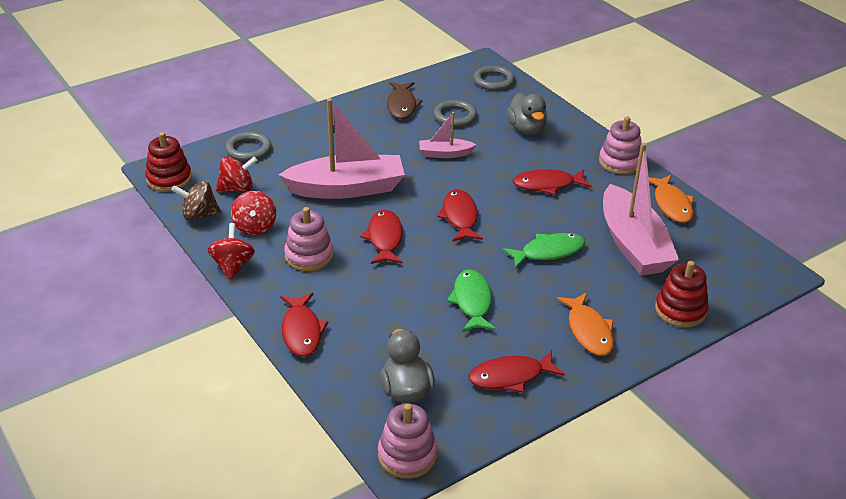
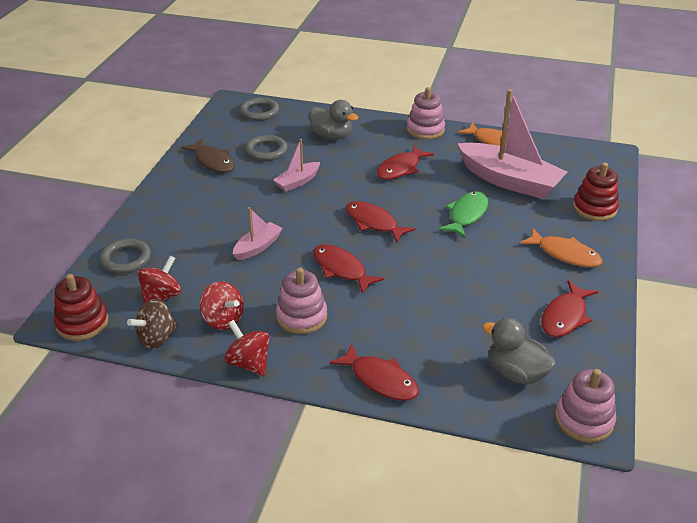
camera: 40 degrees left, 0 degrees up
(347, 188) = (257, 247): pink boat -> pink boat, size x0.49
(472, 302) = (468, 279): green fish -> none

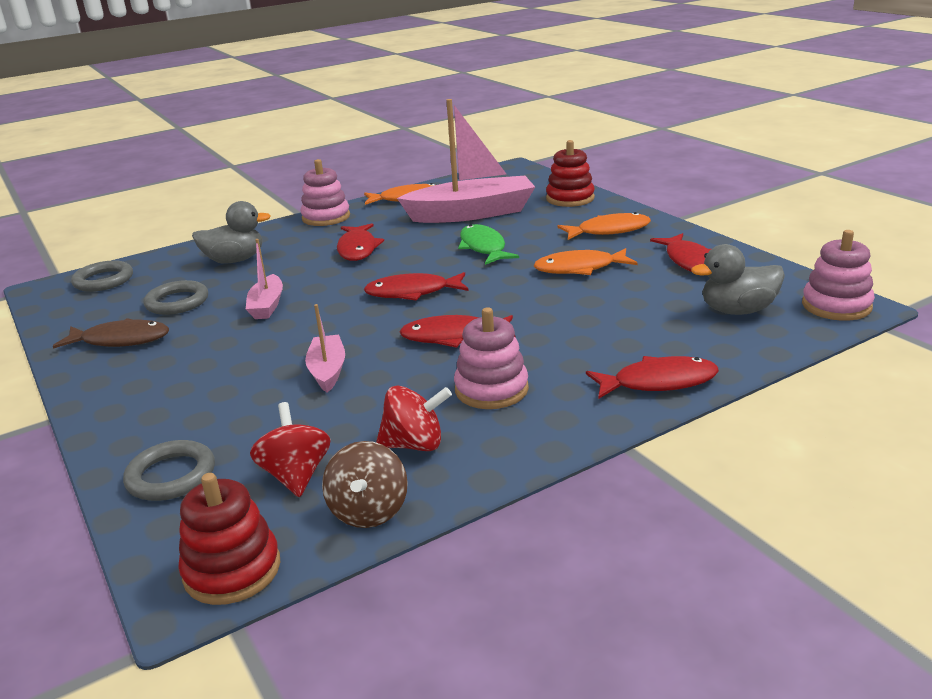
camera: 45 degrees left, 10 degrees down
(249, 363) = (519, 456): red spinning top -> none
(489, 271) = (580, 268): none -> orange fish

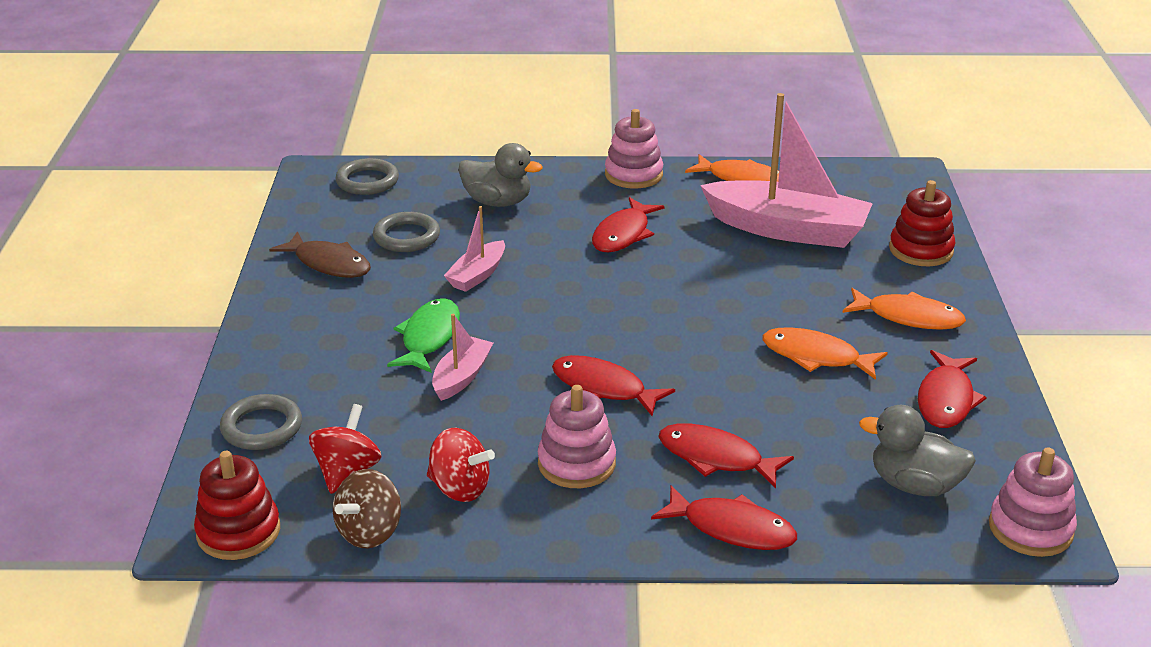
camera: 30 degrees right, 5 degrees up
(412, 292) = (620, 316): red fish -> red fish (716, 458)
(483, 247) = (748, 285): green fish -> green fish (429, 337)

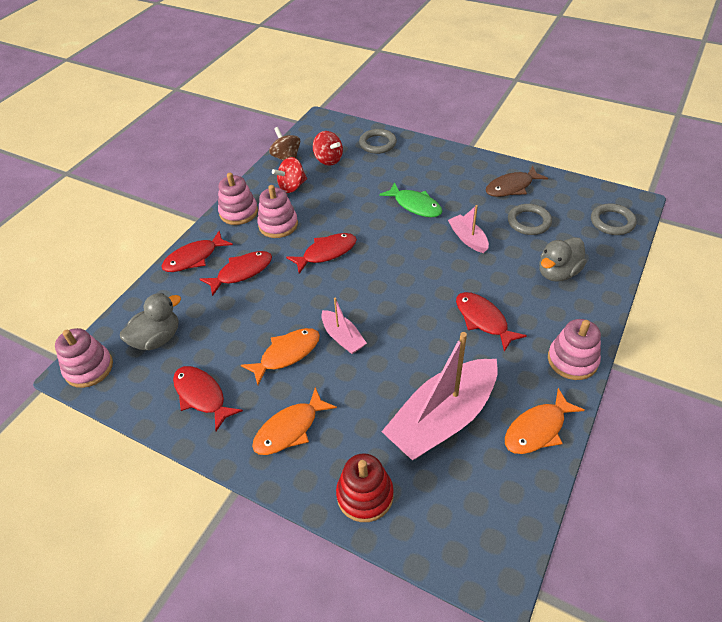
camera: 120 degrees right, 15 degrees up
(238, 532) = (315, 129): red stacking toy -> none
(461, 377) = (372, 207): pink boat -> pink boat (342, 337)
(578, 527) = (238, 212): none -> pink stacking toy

